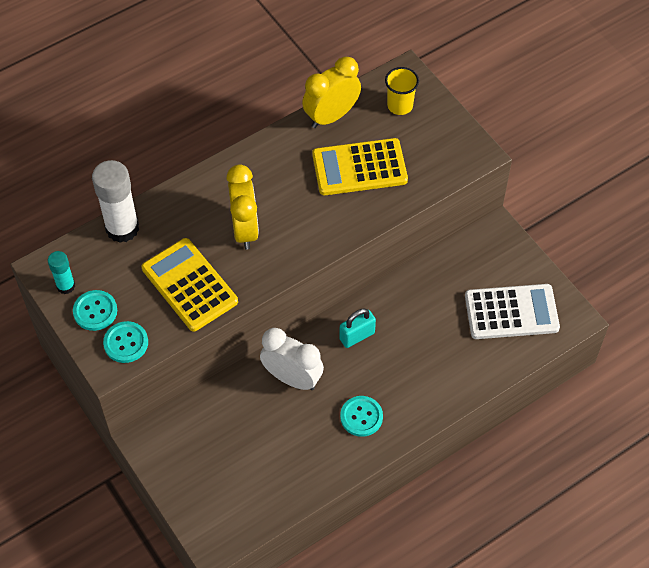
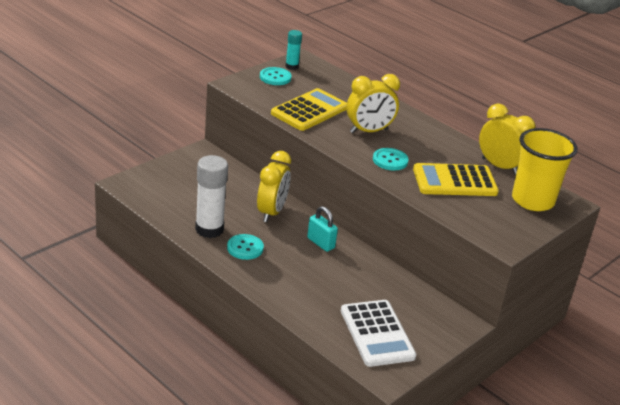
camera: 75 degrees right, 25 degrees down
(122, 228) = (347, 84): white glue stick -> white glue stick (209, 229)
(126, 343) = (253, 89): turquoise button -> turquoise button (390, 160)
(292, 378) = (271, 212): white clock -> yellow clock
(359, 168) = (454, 181): yellow calculator -> yellow calculator turned 75 degrees counterclockwise
(400, 105) = (532, 200): yellow cup -> yellow cup, size x1.82

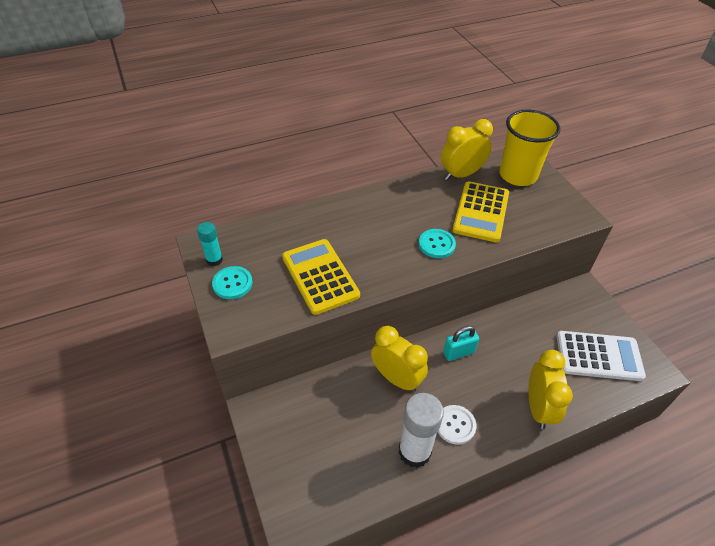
camera: 65 degrees left, 15 degrees up
(245, 248) = (455, 425): turquoise button -> white button
(369, 131) = (377, 241): yellow clock -> yellow clock (538, 408)

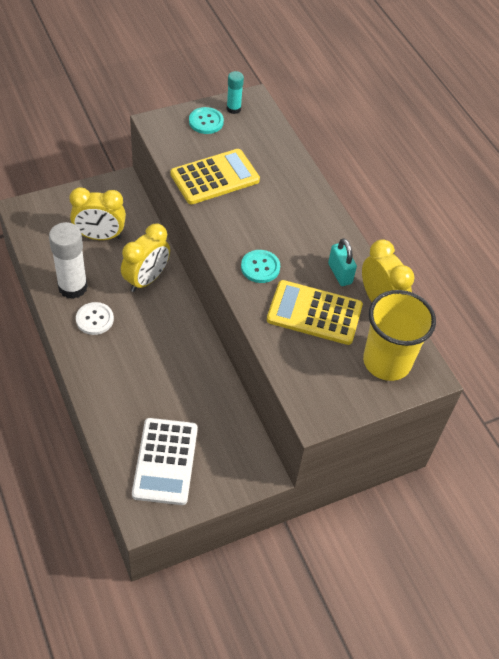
camera: 85 degrees right, 5 degrees up
(458, 352) = (174, 332): turquoise padlock -> turquoise padlock (340, 273)
(538, 408) = (107, 389): yellow clock -> yellow clock (100, 236)

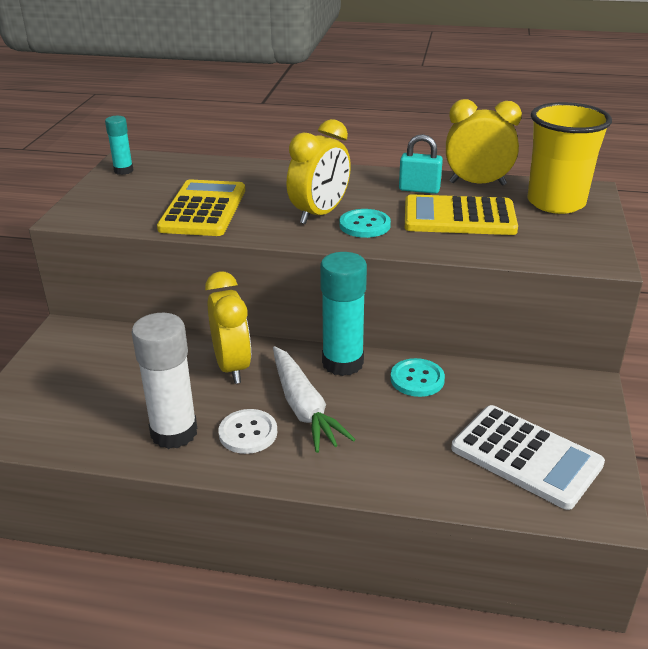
camera: 50 degrees left, 20 degrees down
(100, 236) = (121, 378): yellow clock -> yellow clock (320, 214)
(134, 333) = (303, 407): none -> white carrot
(190, 331) = (342, 363): none -> turquoise glue stick
(206, 122) = (116, 189): turquoise button -> turquoise button (417, 379)
(314, 313) = (459, 217): yellow calculator -> yellow calculator turned 45 degrees clockwise

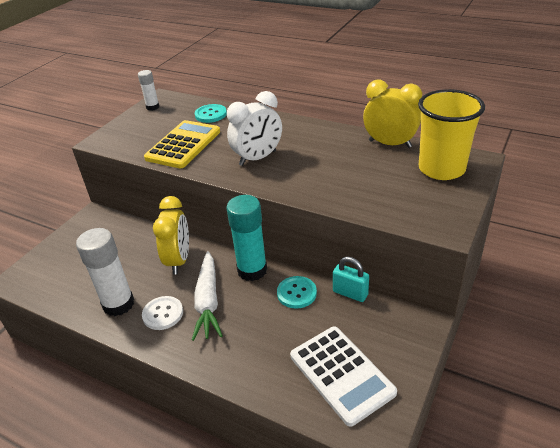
camera: 20 degrees right, 5 degrees up
(123, 171) = (152, 107): turquoise glue stick -> white glue stick
(320, 214) = (258, 158): yellow clock -> white clock
(364, 225) = (283, 172): turquoise button -> turquoise button (211, 114)
(419, 189) = (342, 144): turquoise padlock -> turquoise padlock (350, 293)
(459, 217) = (357, 173): yellow calculator -> none

